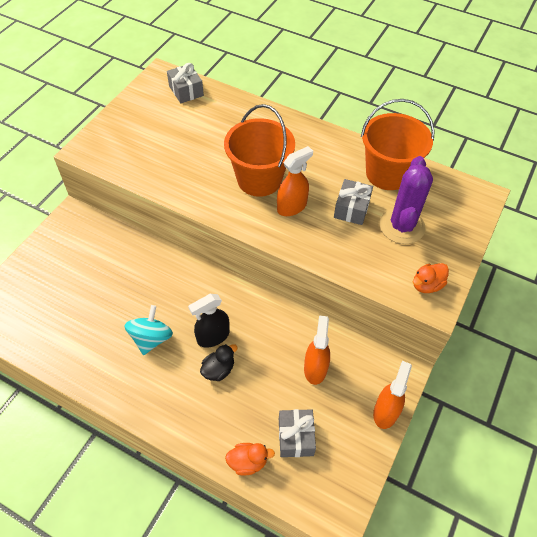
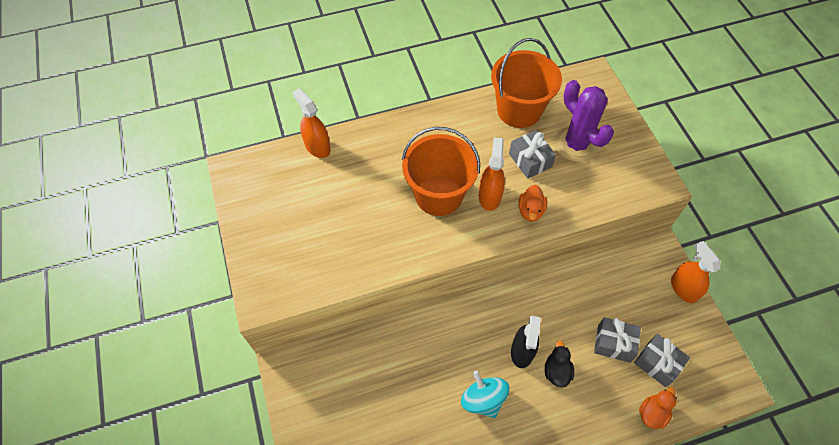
camera: 45 degrees left, 5 degrees up
(186, 91) = (278, 167): grey gift -> grey gift (614, 343)
(315, 368) = (612, 303): orange spray bottle -> orange spray bottle (317, 146)
(426, 285) = (641, 175): orange duck -> orange duck (530, 211)

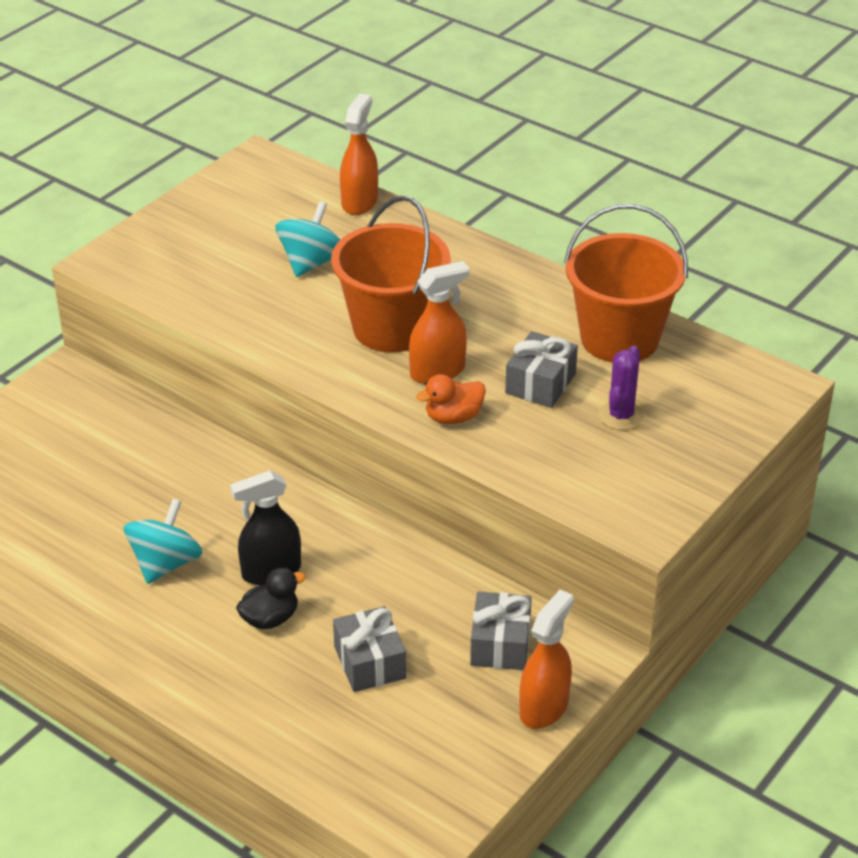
camera: 55 degrees right, 20 degrees down
(352, 198) = (311, 262): none -> turquoise spinning top
(576, 144) = (621, 416): purple cactus -> purple cactus, size x0.57
(652, 413) = (290, 747): orange duck -> none
(657, 363) = (379, 724): grey gift -> grey gift (500, 644)

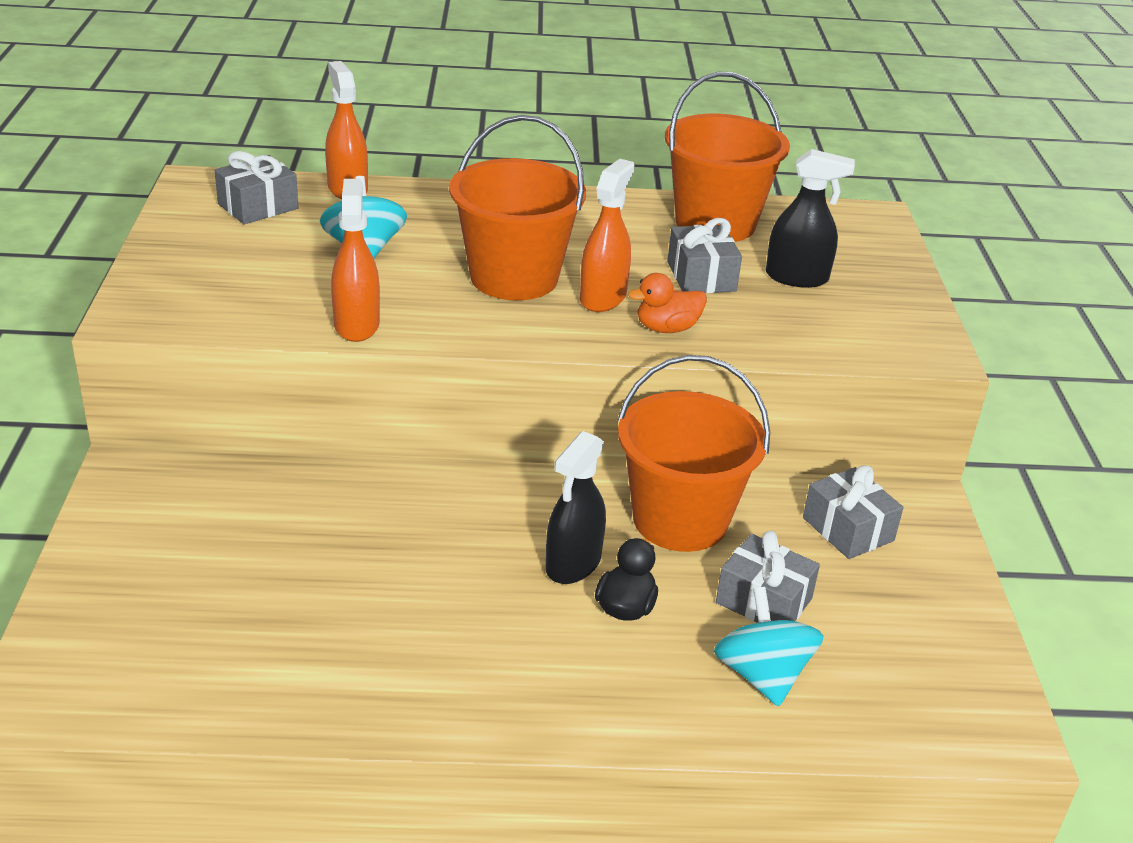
camera: 40 degrees left, 5 degrees down
(165, 563) = (457, 606): turquoise spinning top -> turquoise spinning top (762, 675)
(278, 196) = (258, 206): none -> grey gift
(383, 576) = (680, 520): none -> orange bucket
(453, 417) = (667, 328): orange duck -> orange duck turned 45 degrees clockwise
(544, 707) = (948, 564): orange spray bottle -> orange spray bottle (356, 325)
(621, 416) = (797, 278): purple cactus -> black spray bottle

